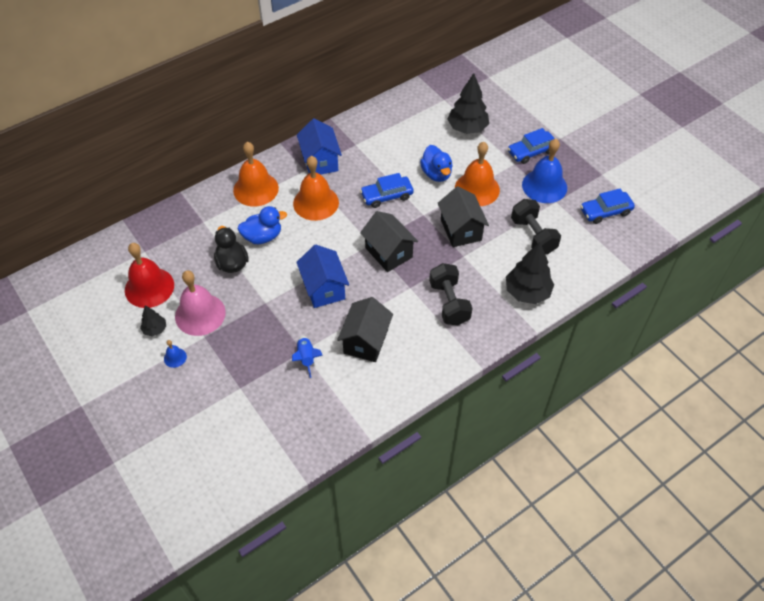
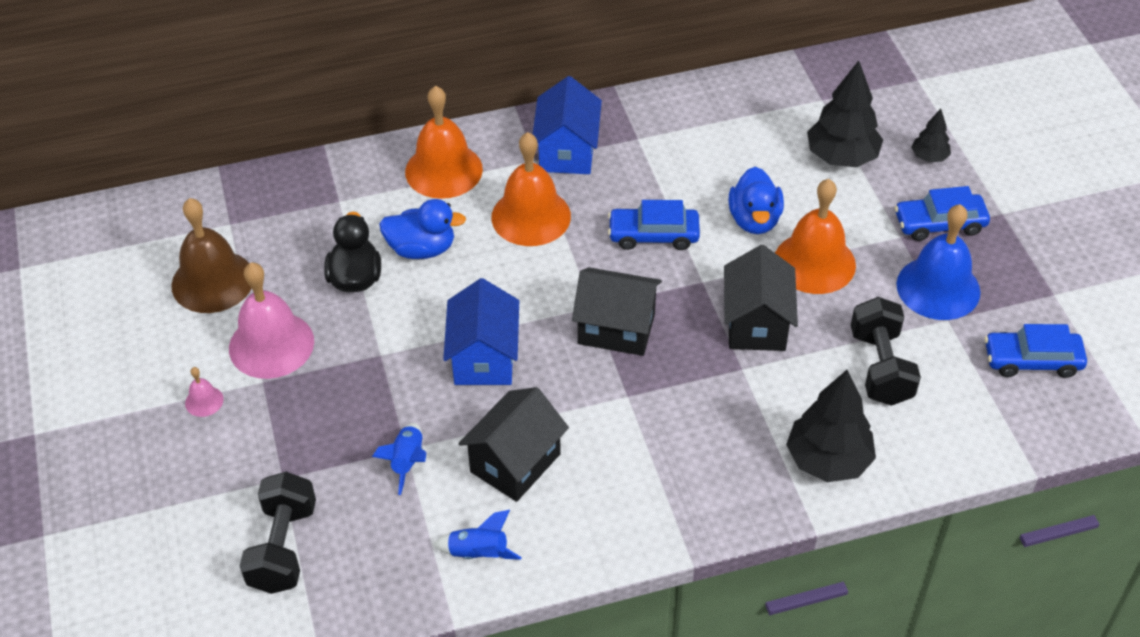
camera: 20 degrees right, 5 degrees down
(149, 287) = (212, 281): red bell -> brown bell
(155, 329) = (193, 349): black tree -> black tree (929, 157)
(175, 357) = (204, 401): blue bell -> pink bell
(367, 396) = (478, 553): none -> blue rocket
(388, 252) = (616, 329): black house -> black house turned 60 degrees counterclockwise
(449, 303) = (683, 440): black dumbbell -> black dumbbell (283, 547)

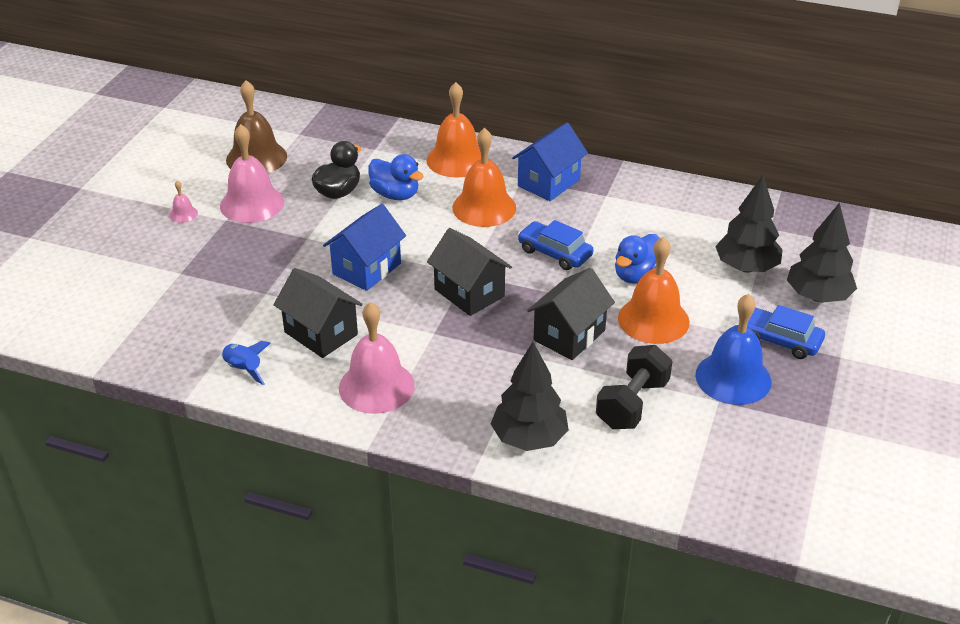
camera: 35 degrees right, 10 degrees down
(283, 547) = (140, 307): black dumbbell -> none
(407, 462) = (258, 300): blue rocket -> none
(515, 463) = (321, 333): black house -> black house turned 60 degrees clockwise
(633, 490) = (376, 386): none -> pink bell
(929, 157) = (817, 296): black tree -> black tree, size x1.92
(1032, 360) = (759, 458): blue car -> none

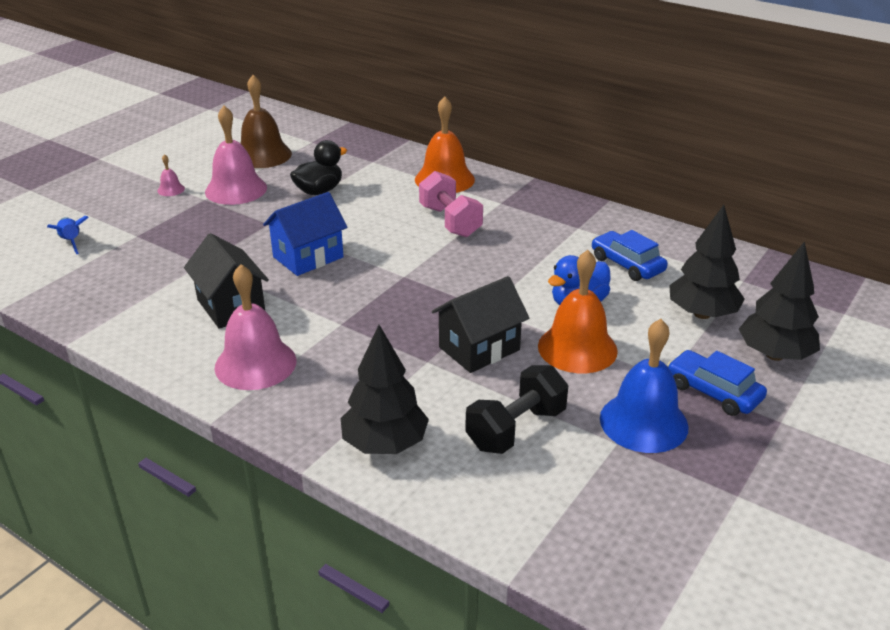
camera: 15 degrees right, 5 degrees down
(243, 369) = (138, 326): blue rocket -> blue rocket (71, 242)
(395, 195) = (371, 200): blue duck -> none
(469, 293) = (396, 293): black house -> none
(484, 207) = (450, 221): orange bell -> pink dumbbell
(548, 183) = (525, 209): blue house -> none
(555, 253) = (501, 270): blue car -> blue car (627, 264)

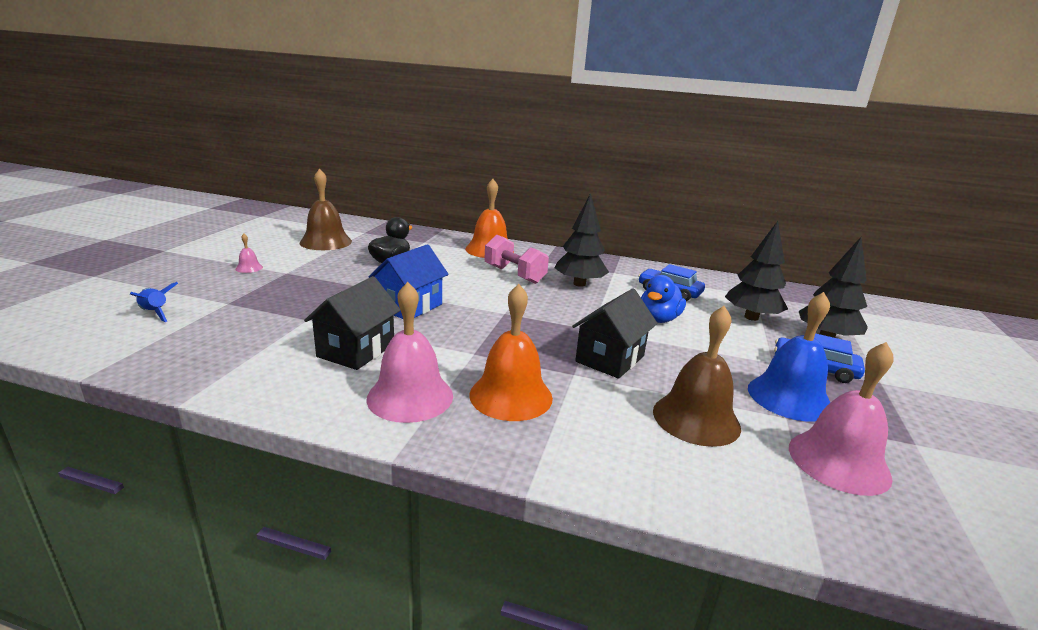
camera: 20 degrees left, 10 degrees down
(231, 306) = (356, 350): black house -> black house turned 75 degrees clockwise
(236, 189) = (313, 265): pink bell -> pink bell (838, 461)
(385, 444) = (590, 452): black tree -> black tree (579, 284)
(516, 429) = (696, 418): black dumbbell -> brown bell
(577, 348) = (687, 349): orange bell -> orange bell (511, 396)

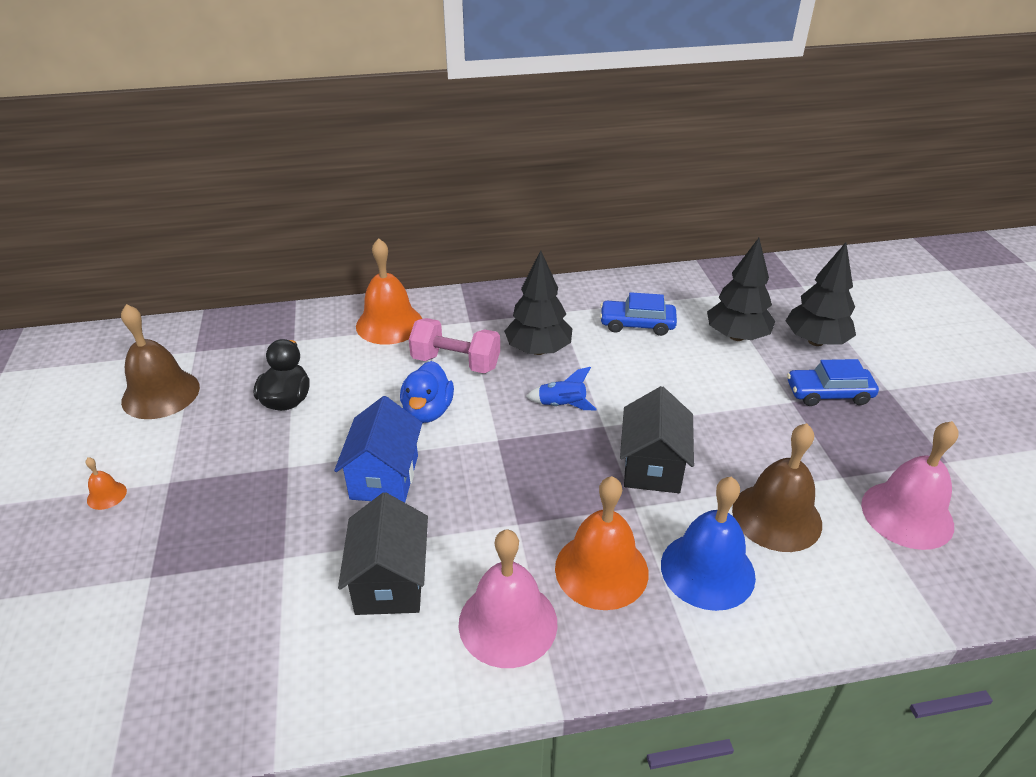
camera: 25 degrees left, 15 degrees up
(155, 313) = (69, 642): blue rocket -> blue rocket (562, 405)
(249, 268) = (106, 495): pink bell -> orange bell
(658, 319) = (656, 379): blue duck -> blue duck (428, 411)
(789, 397) = (831, 447): blue bell -> blue bell (707, 570)

